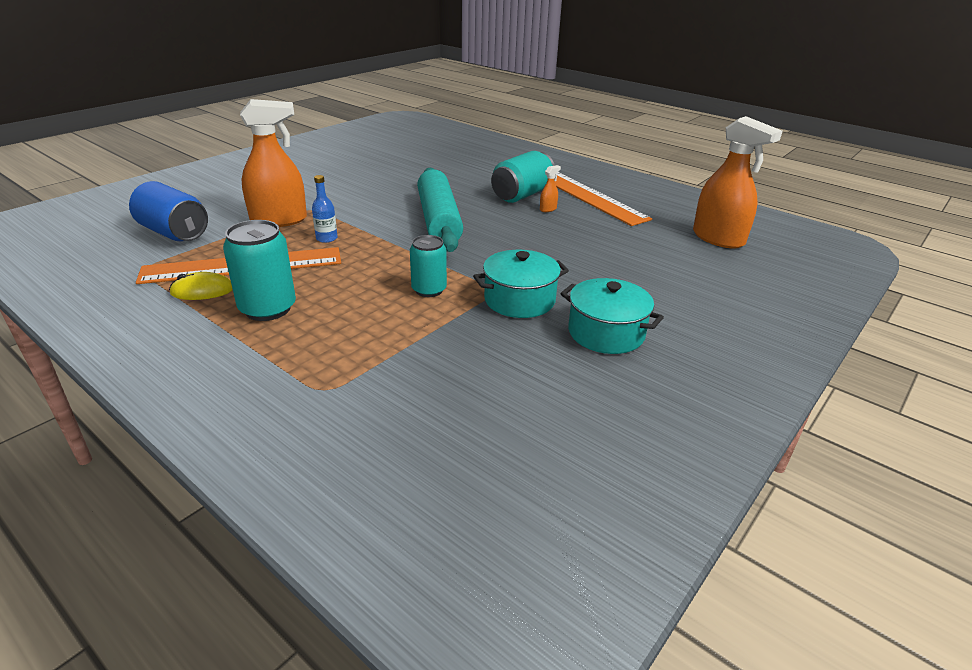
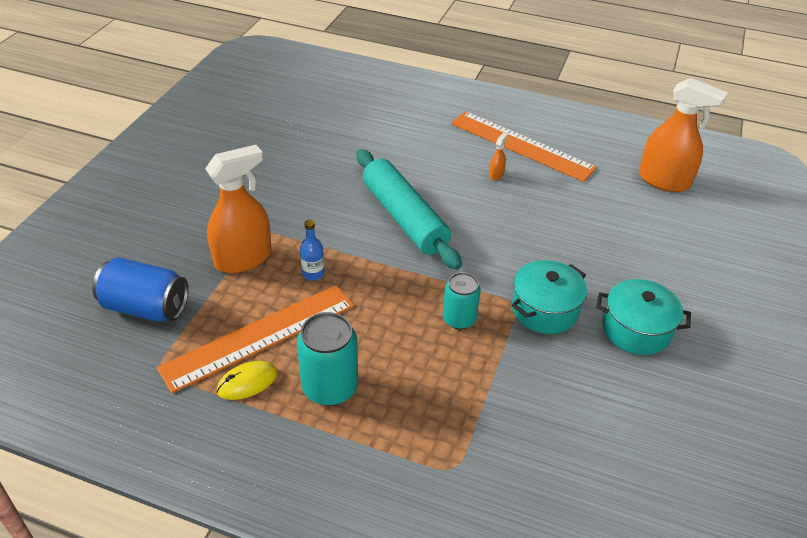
camera: 20 degrees left, 10 degrees up
(522, 195) = (459, 158): turquoise can -> none

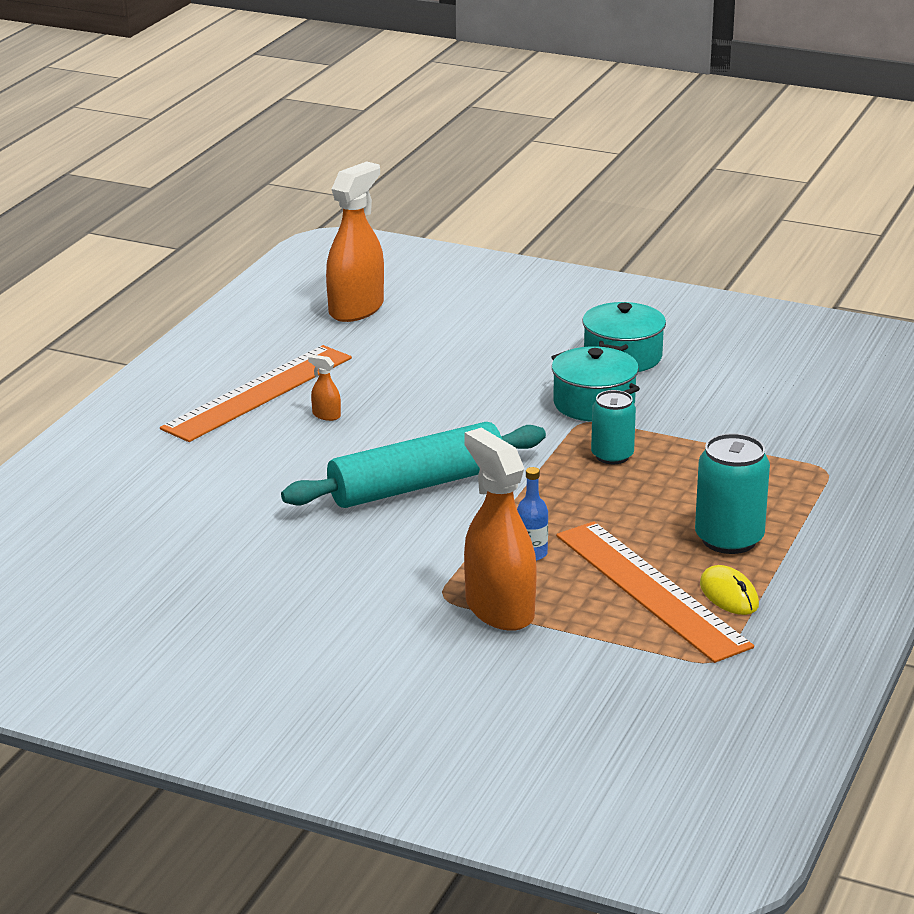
camera: 85 degrees left, 15 degrees down
(146, 307) = (602, 684): blue can -> none

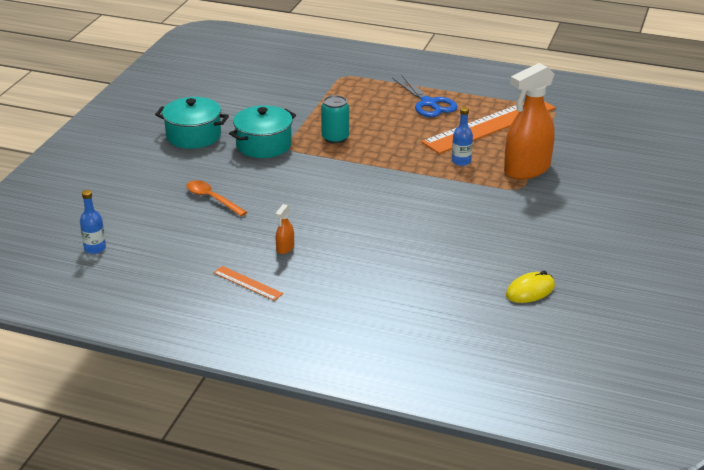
camera: 95 degrees left, 5 degrees up
(258, 393) = (247, 283): orange ruler -> orange ruler, size x0.42
(356, 309) = (95, 248): orange spray bottle -> blue bottle
(416, 485) = (385, 204): turquoise rolling pin -> none
(453, 371) = (212, 199): none -> orange spoon
(729, 539) = (429, 103): turquoise can -> blue scissors
(729, 595) = (487, 104): yellow mouse -> yellow mouse (530, 290)

